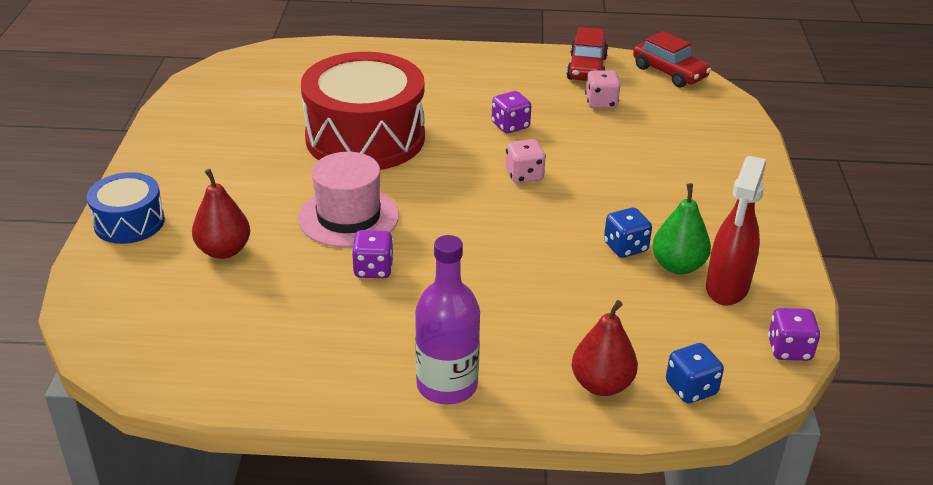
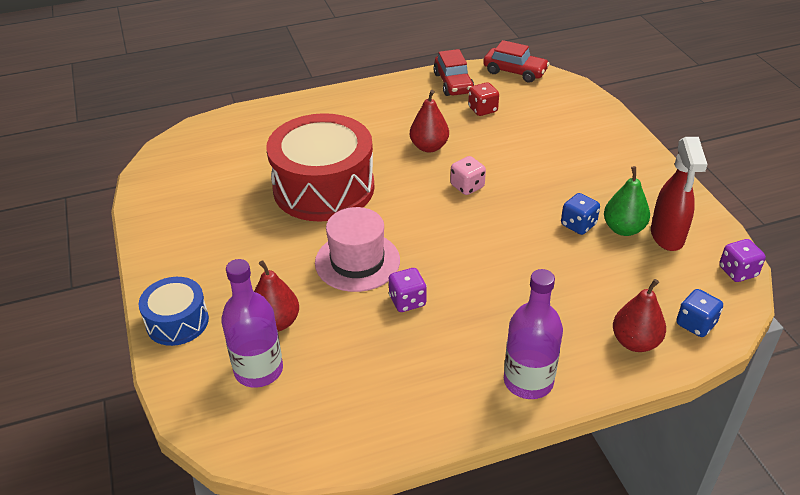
camera: 20 degrees left, 5 degrees up
(174, 289) = (258, 370): none -> purple bottle
(510, 126) = (429, 147): purple dice -> red pear
(601, 103) = (482, 110): pink dice -> red dice

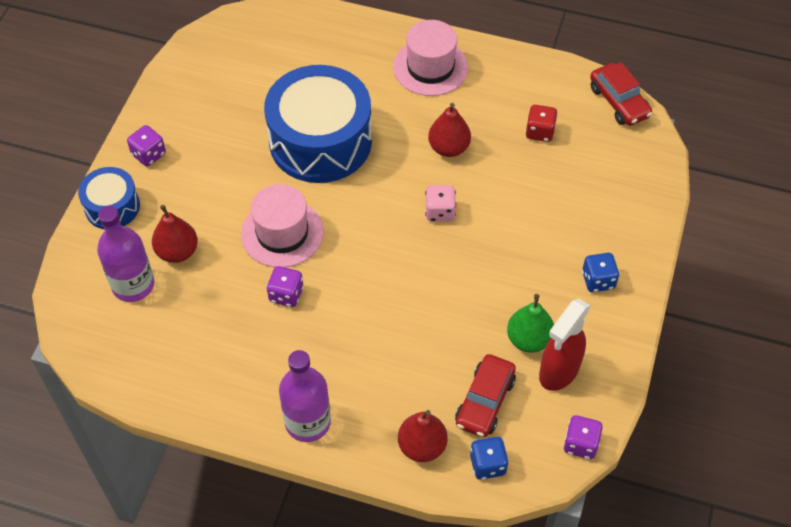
camera: 35 degrees right, 15 degrees up
(176, 267) = (149, 154): none -> purple dice
(324, 188) = (320, 141): red drum -> blue drum
(361, 108) = (430, 67): none -> pink hat
(453, 83) = (544, 83): red car -> red car (485, 401)
(578, 225) = (494, 310): blue dice -> blue dice (598, 280)

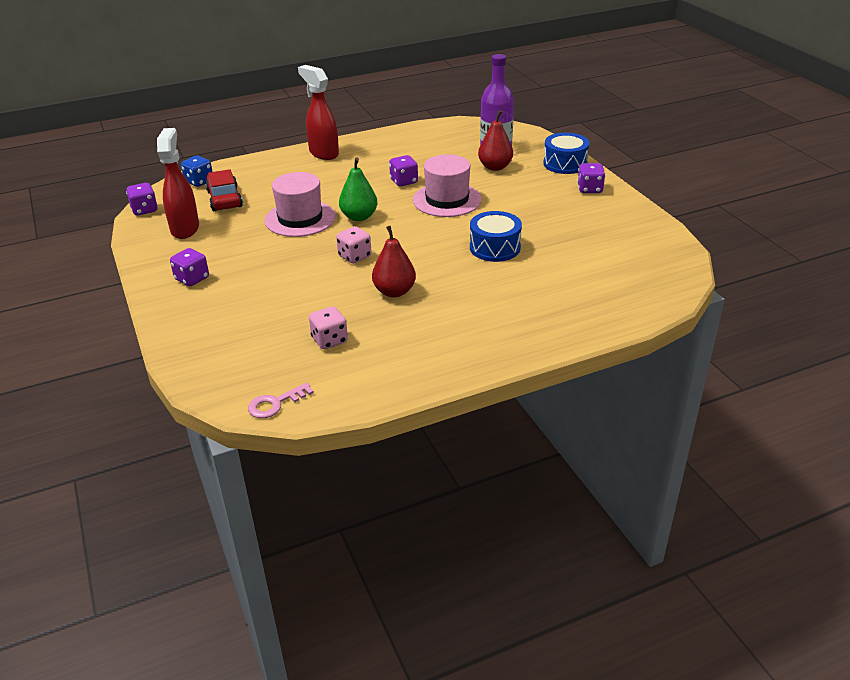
camera: 140 degrees right, 20 degrees down
(308, 422) = (323, 153): purple bottle -> red spray bottle
(320, 141) = (495, 248): blue drum -> blue drum, size x0.51
(422, 446) = (246, 172): red pear -> none
(430, 67) = (482, 333): pink hat -> pink hat (300, 218)
(529, 339) = (220, 232): green pear -> green pear (359, 217)
(540, 132) = (329, 340): red dice -> pink dice
(598, 280) = (192, 279): blue dice -> purple dice
(619, 102) = (275, 403): red car -> pink key

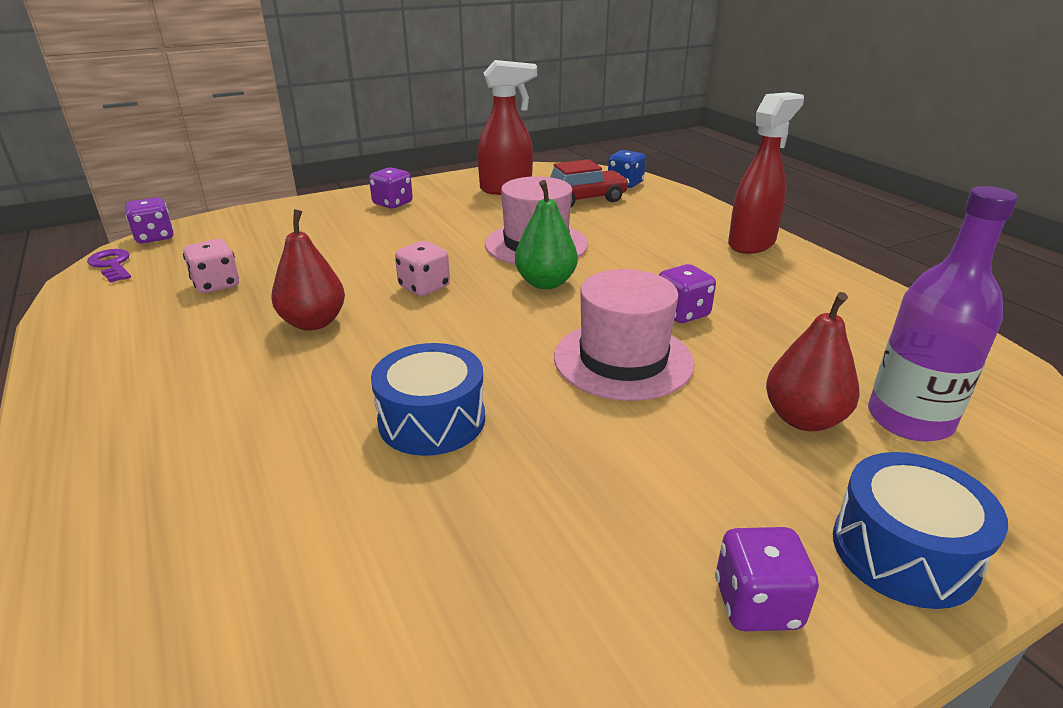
camera: 85 degrees right, 5 degrees down
(144, 210) = (548, 169): purple dice -> purple dice (155, 237)
(275, 403) = (112, 265): pink key -> purple key

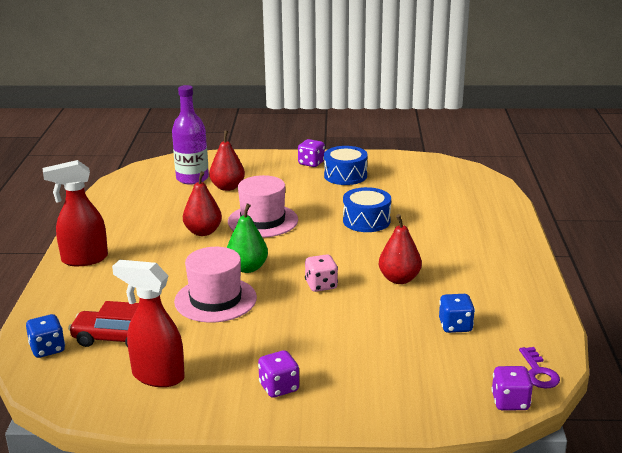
camera: 150 degrees left, 5 degrees down
(216, 285) = (455, 326): pink dice -> blue dice
(682, 313) = (203, 232): purple dice -> red pear
(903, 552) = (257, 160): blue drum -> blue drum (345, 175)

